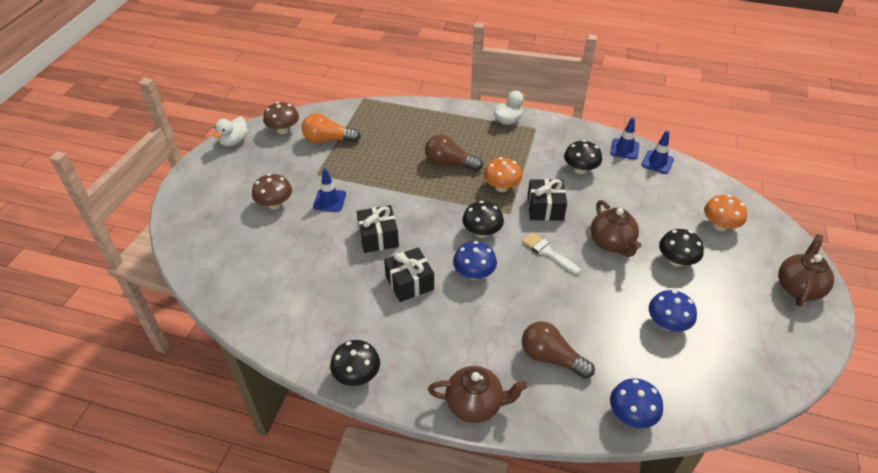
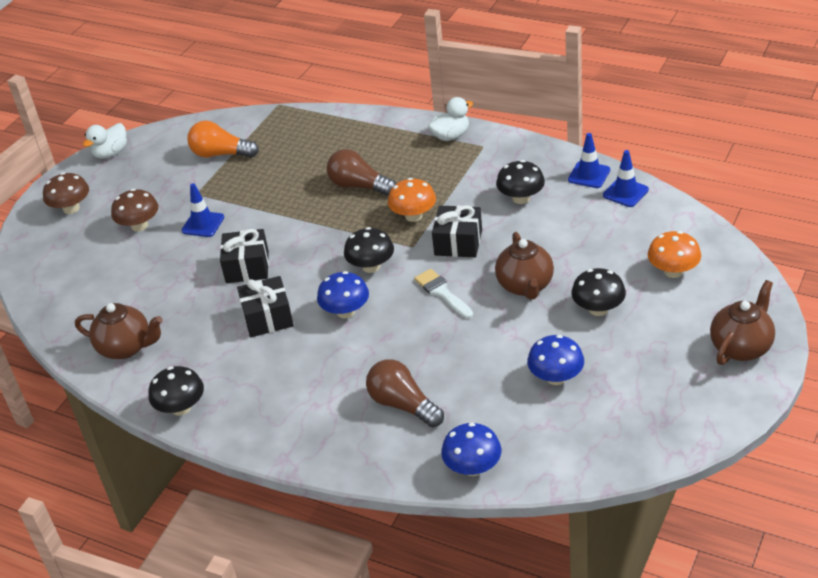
camera: 15 degrees right, 5 degrees down
(283, 130) = (171, 141): brown mushroom -> brown mushroom (71, 208)
(475, 404) = (300, 445): brown teapot -> brown teapot (126, 348)

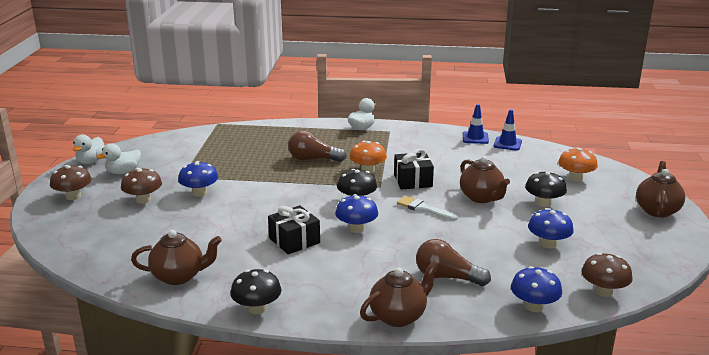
camera: 25 degrees left, 15 degrees down
(137, 176) = (123, 172): none -> white duck
(203, 224) = (199, 193): blue traffic cone -> blue mushroom
(221, 154) = (188, 153): orange light bulb -> none
(247, 267) = (255, 213): black gift -> none
(317, 449) = (398, 316): none -> brown teapot
(521, 198) = (438, 153): black mushroom -> none
(570, 463) = (603, 291): none -> brown mushroom

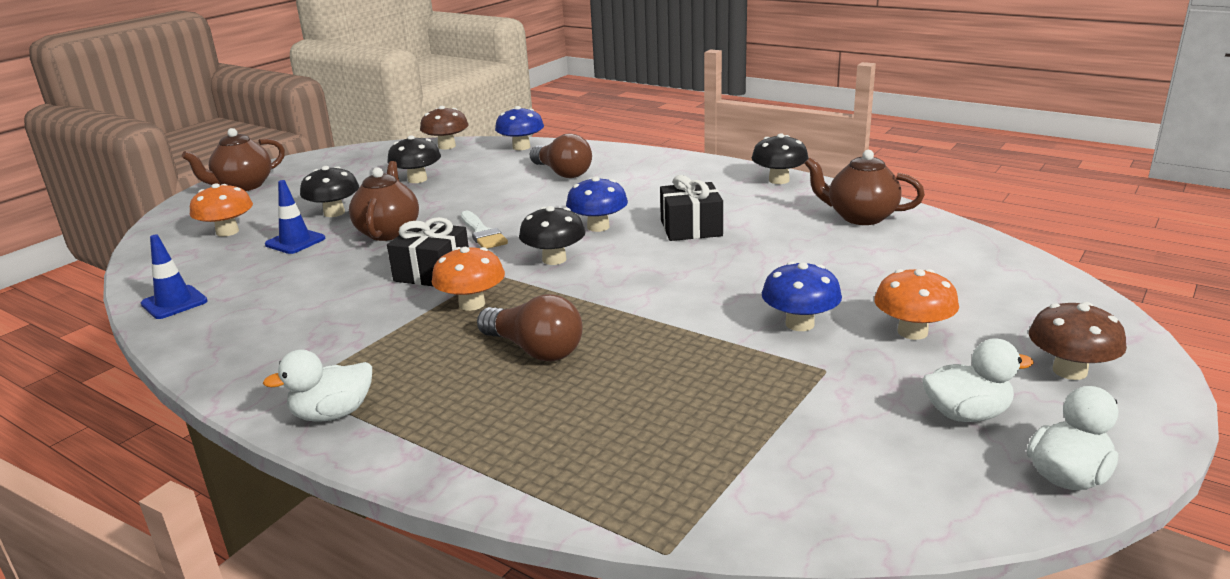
camera: 150 degrees left, 0 degrees up
(143, 200) = (912, 332): brown mushroom -> orange mushroom
(398, 316) = (646, 158): brown teapot -> none
(475, 138) = (191, 328): blue traffic cone -> blue traffic cone (295, 241)
(548, 244) = (417, 179): blue mushroom -> black mushroom

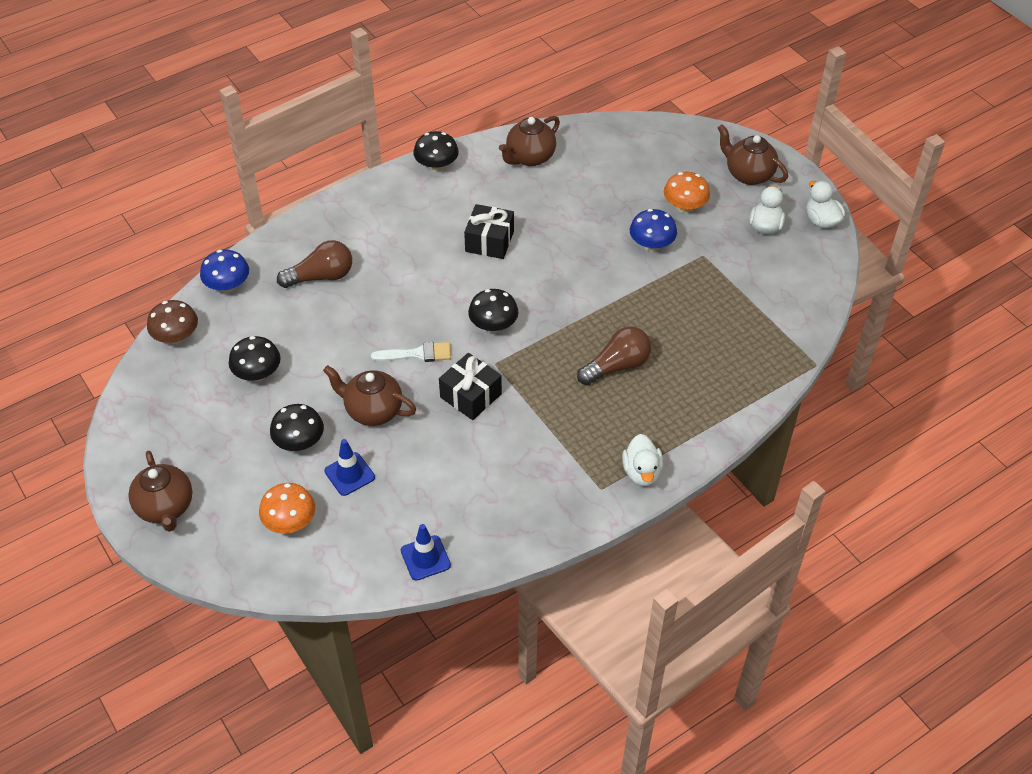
camera: 70 degrees left, 25 degrees up
(472, 304) = (536, 383): orange mushroom -> none
(598, 227) = (452, 287): blue mushroom -> none
(1069, 371) = (748, 174): brown mushroom -> brown teapot

